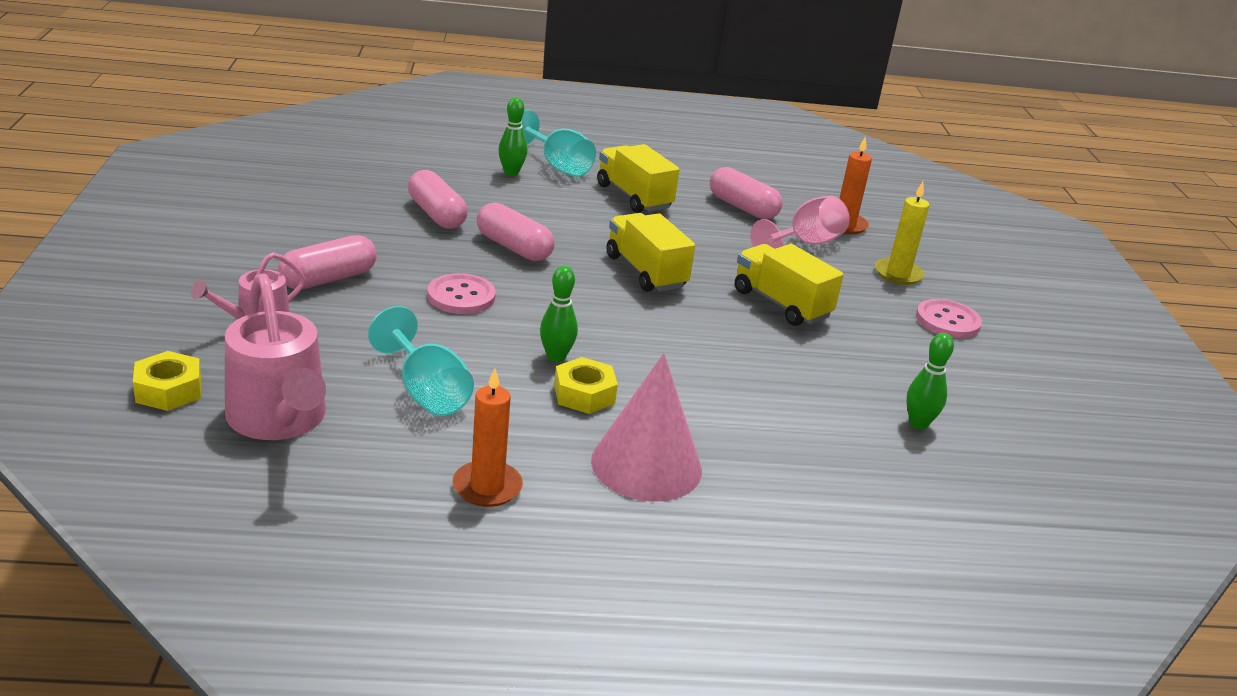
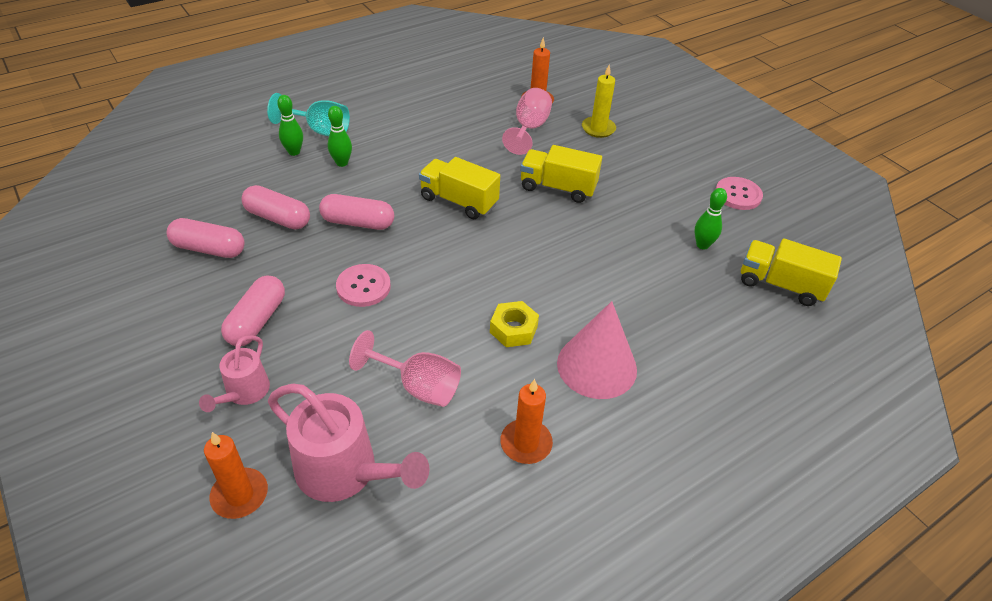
camera: 30 degrees left, 15 degrees up
(168, 390) = (240, 495): yellow nut -> orange candle
(426, 392) = (418, 386): turquoise goblet -> pink goblet
(556, 357) = (470, 307): green bowling pin -> green bowling pin (342, 163)
(634, 197) = (394, 136): yellow truck -> yellow truck (780, 285)
(742, 207) = (468, 114): pink capsule -> pink capsule (209, 249)
(947, 321) = (653, 154): pink button -> pink button (738, 195)

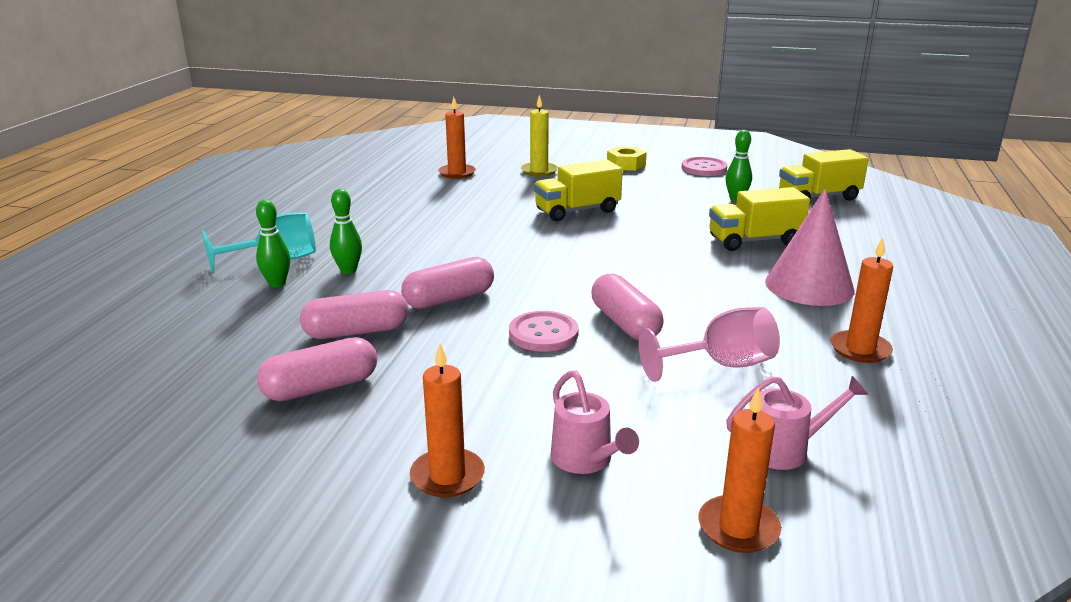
camera: 40 degrees left, 20 degrees down
(177, 351) = (447, 476): none -> orange candle
(257, 321) = (489, 407): pink capsule -> pink capsule (625, 323)
(346, 472) = (785, 449): pink watering can -> pink watering can, size x0.58
(459, 201) = (514, 249): yellow truck -> yellow truck (754, 241)
(513, 329) = (715, 296): yellow nut -> yellow nut (626, 164)
(529, 129) = (484, 189): pink goblet -> none

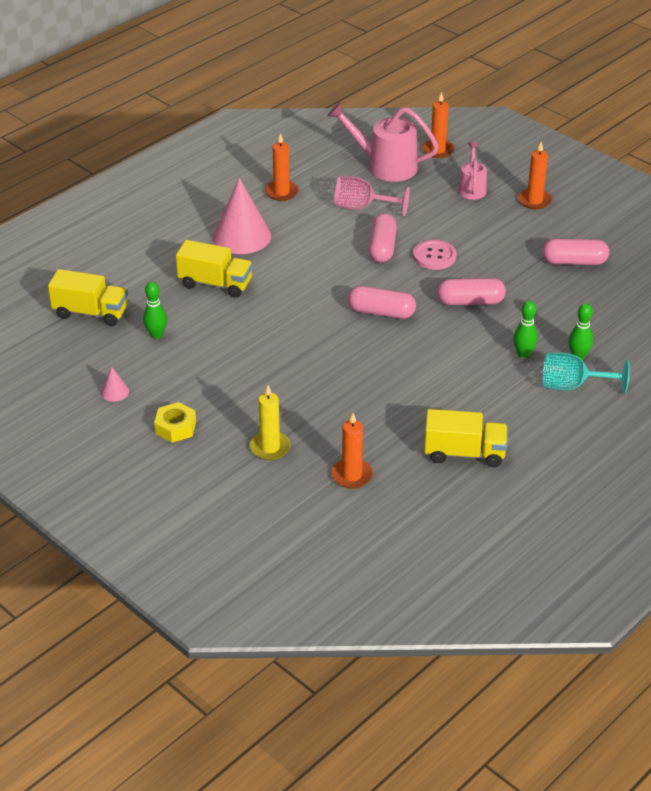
camera: 150 degrees left, 15 degrees up
(356, 332) = (540, 294): pink capsule -> pink capsule (381, 312)
(577, 211) = (300, 366): yellow truck -> yellow truck (464, 453)
(704, 168) = (114, 392): pink button -> pink cone
(785, 449) = (384, 166): pink watering can -> pink watering can, size x1.74

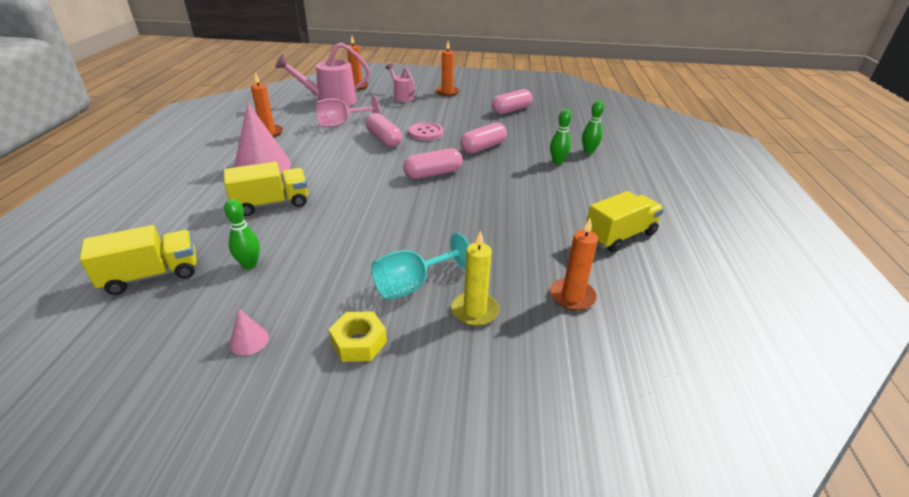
camera: 40 degrees left, 5 degrees down
(572, 386) = (611, 167): turquoise goblet -> turquoise goblet (412, 285)

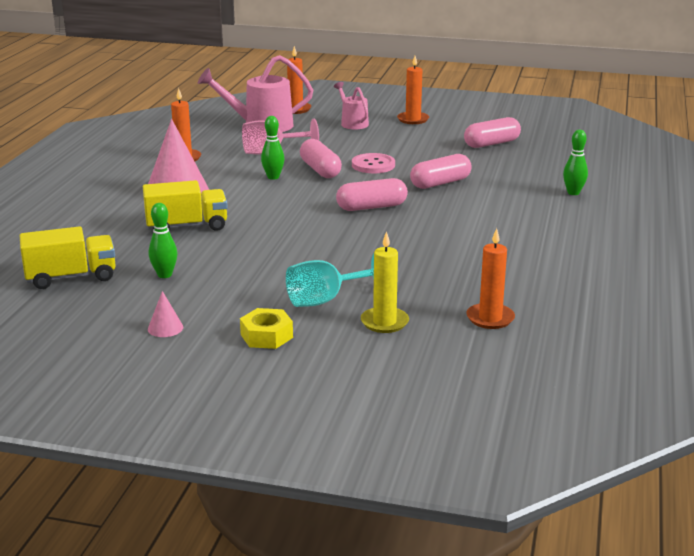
camera: 10 degrees right, 10 degrees down
(557, 162) = (528, 202): green bowling pin -> green bowling pin (273, 177)
(619, 236) = (568, 274): yellow truck -> none

